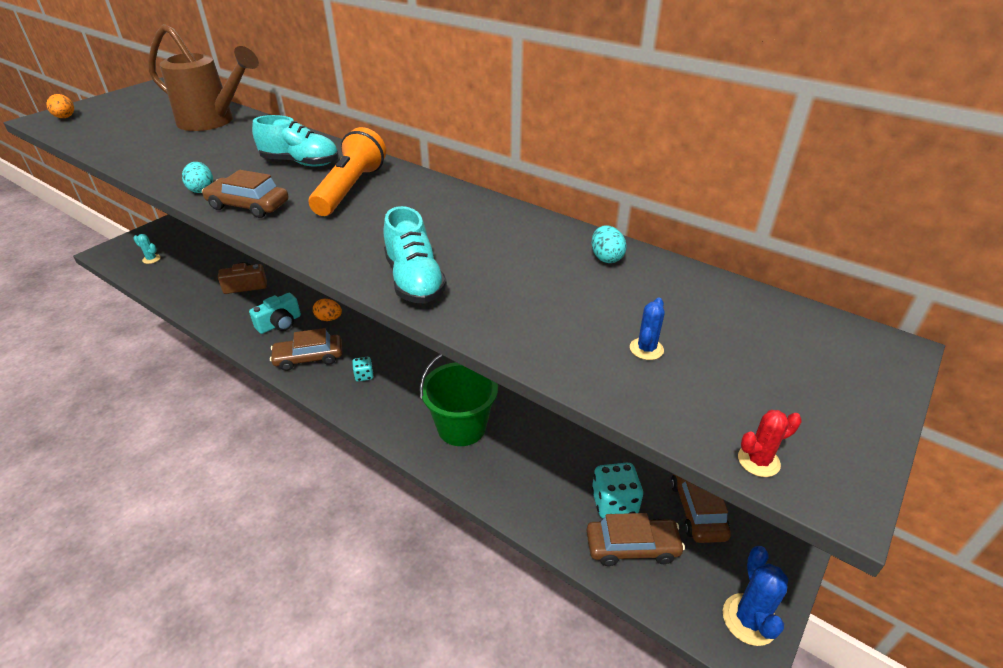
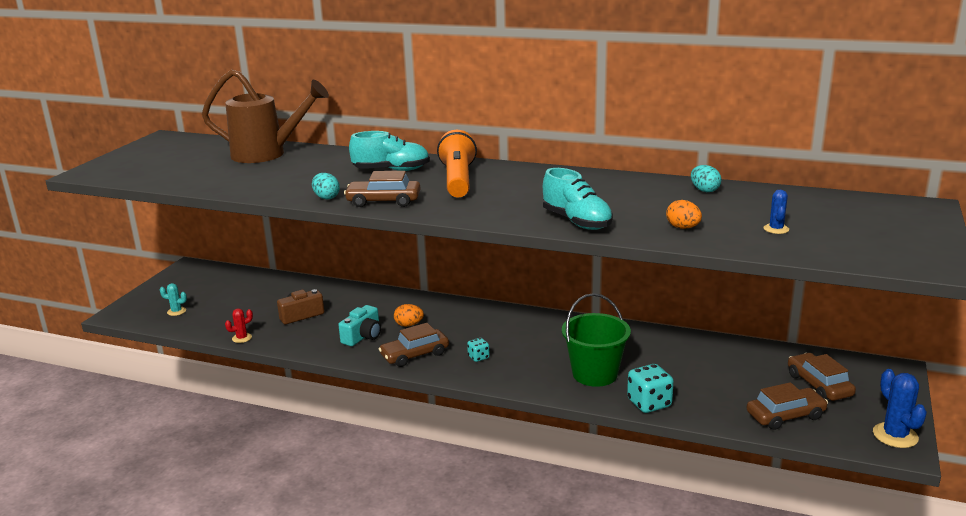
camera: 15 degrees left, 15 degrees down
(65, 118) = (109, 169): orange egg -> orange egg (683, 228)
(614, 503) = (754, 394): turquoise dice -> turquoise dice (649, 403)
(758, 461) = (886, 263): red cactus -> red cactus (242, 338)

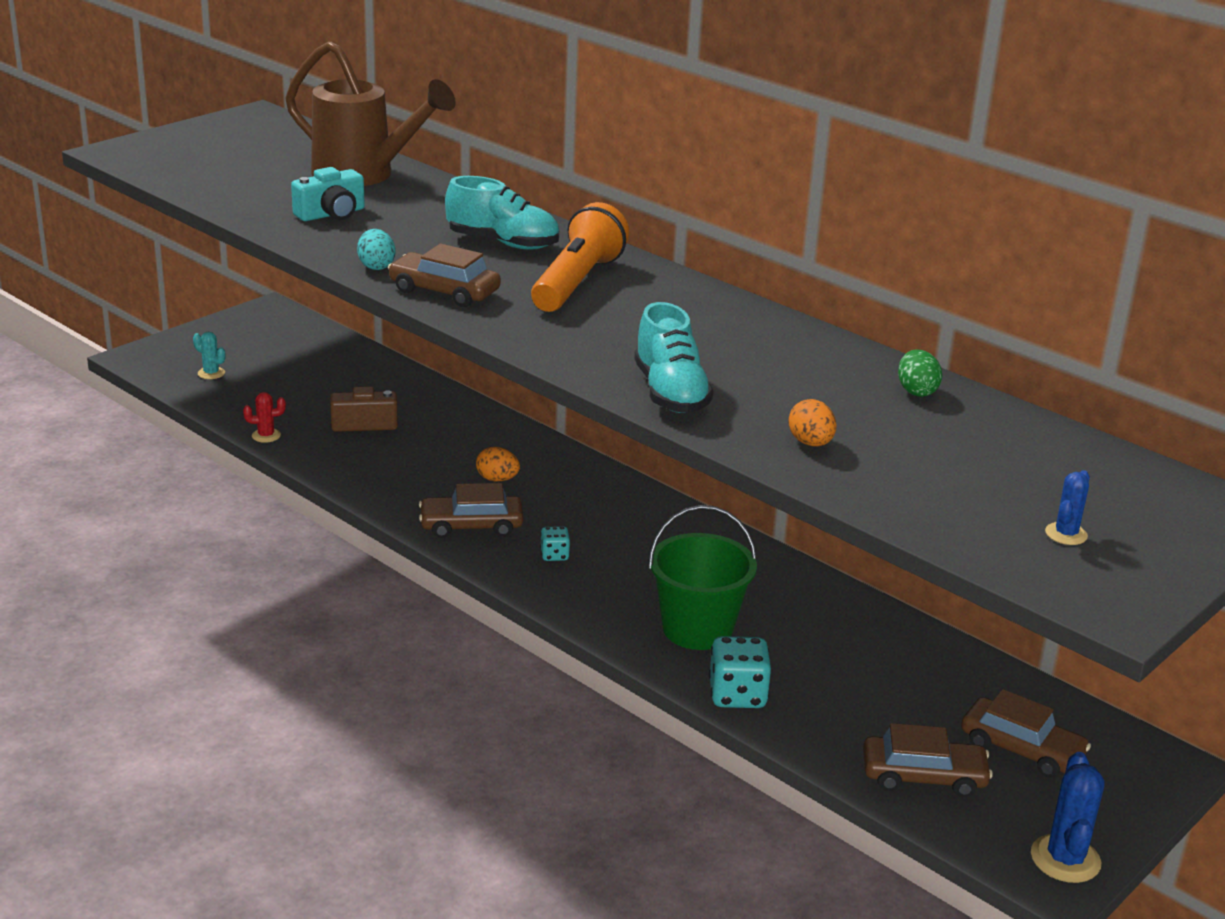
camera: 20 degrees right, 5 degrees up
(363, 336) = (423, 478): turquoise camera -> turquoise camera (331, 214)
(704, 190) = (916, 391): turquoise egg -> green egg
(776, 229) = (946, 483): blue cactus -> blue cactus (1066, 534)
(819, 385) = (1021, 749): brown car -> brown car turned 120 degrees clockwise

